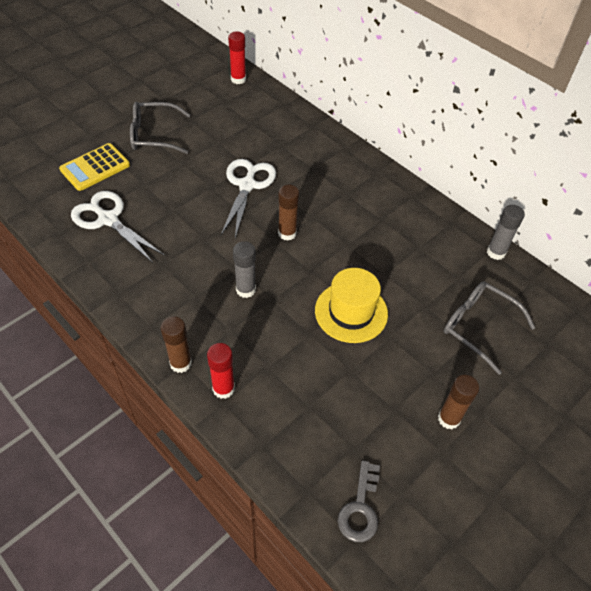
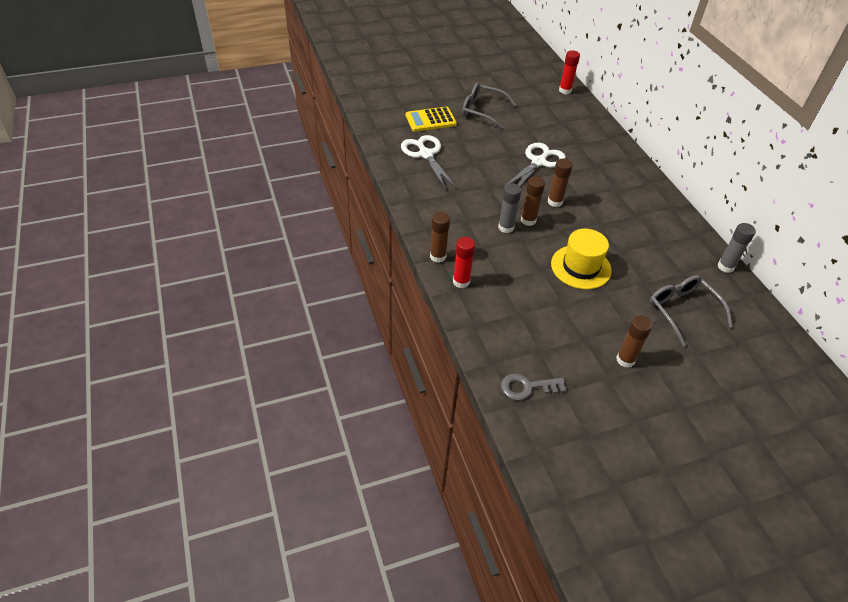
camera: 25 degrees right, 5 degrees down
(267, 270) = (528, 220): none -> brown glue stick
(360, 508) = (527, 387): grey key -> grey key turned 45 degrees clockwise

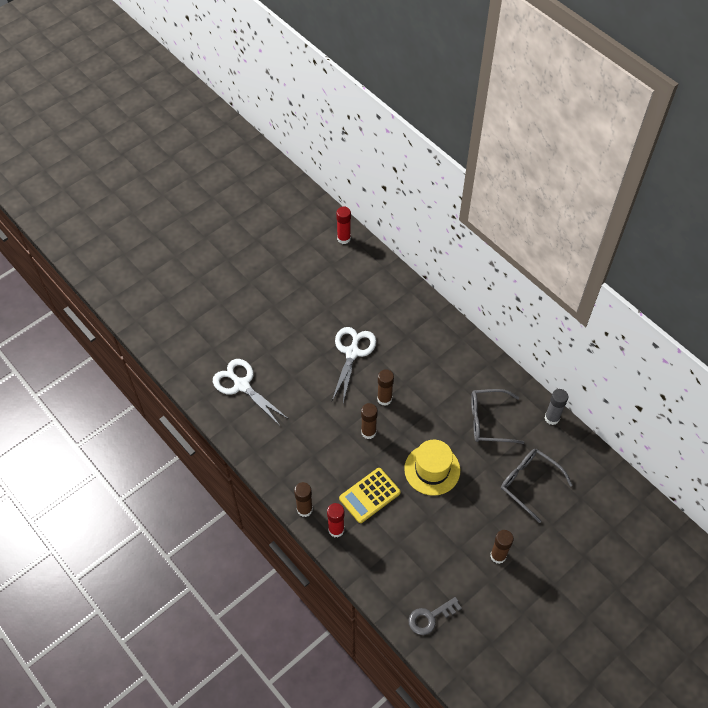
camera: 20 degrees left, 10 degrees up
(430, 120) = (227, 334): yellow calculator -> yellow calculator (369, 495)
(482, 111) = (273, 301): grey glasses -> grey glasses (489, 421)
(506, 227) = (351, 449): grey glue stick -> none

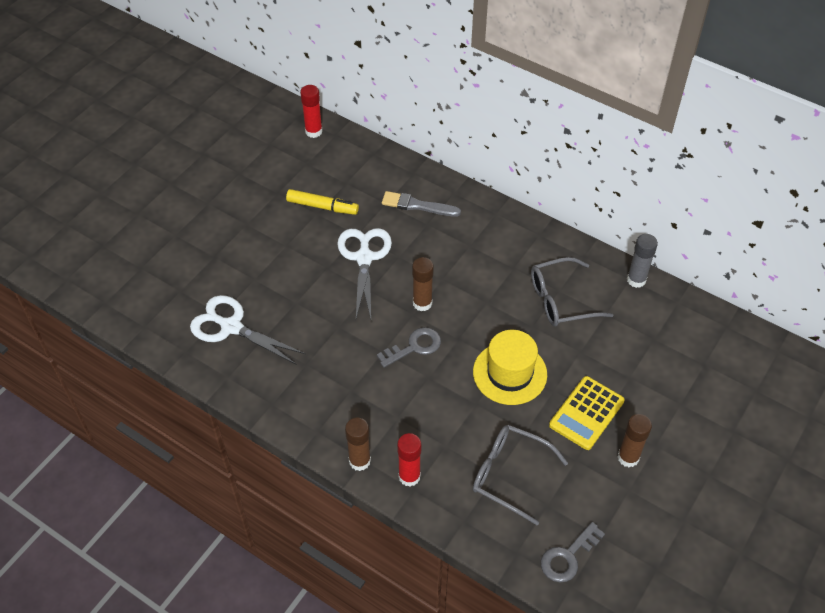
camera: 15 degrees left, 5 degrees down
(333, 303) = (322, 206): none -> yellow marker
(368, 432) = (414, 347): brown glue stick -> grey key
(369, 495) = (440, 423): yellow calculator -> yellow calculator (586, 413)
(404, 318) = (417, 205): none -> grey brush
(529, 483) = (636, 361): grey glasses -> grey glasses (509, 475)

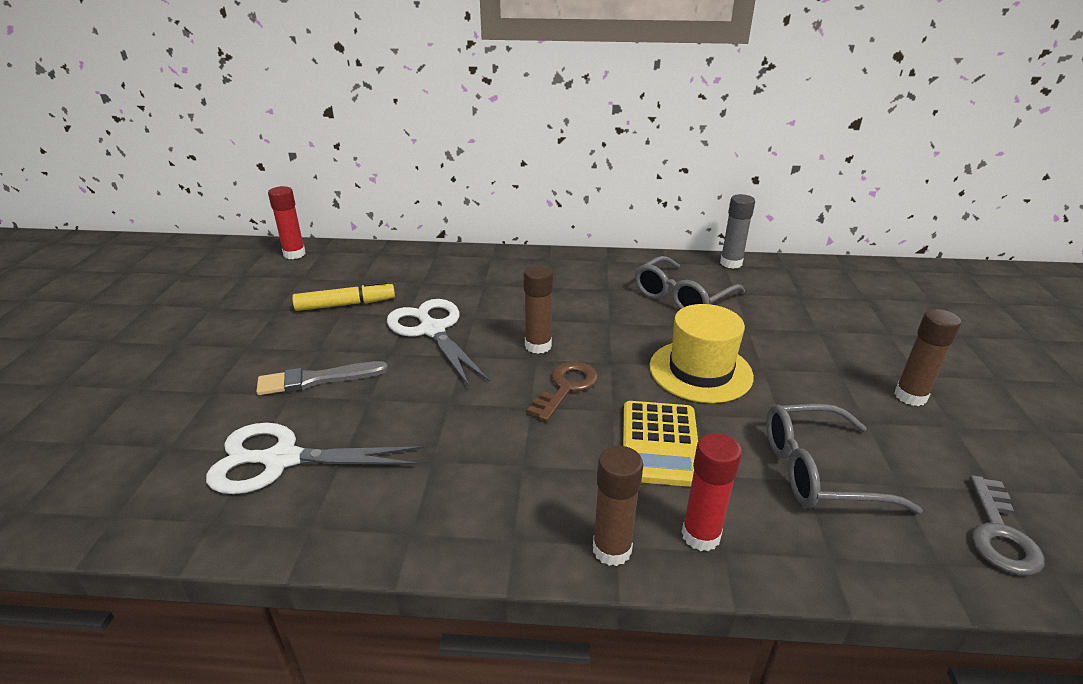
camera: 30 degrees left, 20 degrees down
(414, 347) = (566, 387): grey key -> brown key
(417, 205) = (460, 274): grey brush -> grey brush (317, 379)
(586, 413) = (819, 375): yellow calculator -> yellow calculator (659, 443)

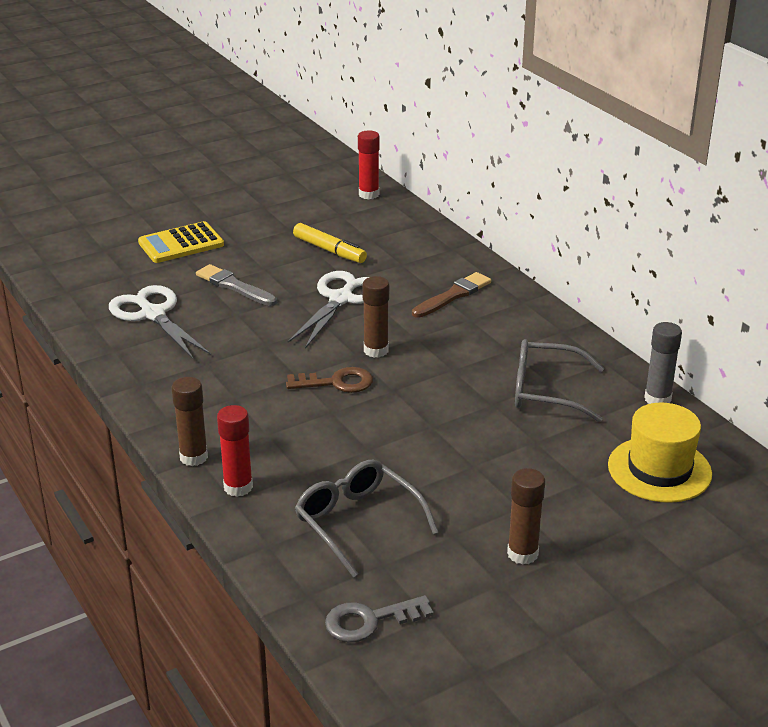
camera: 55 degrees right, 0 degrees up
(502, 280) = (453, 295): none -> brown brush
(659, 443) = (315, 444): yellow calculator -> yellow calculator (181, 244)
(700, 371) = (431, 435): yellow hat -> yellow hat (659, 470)

